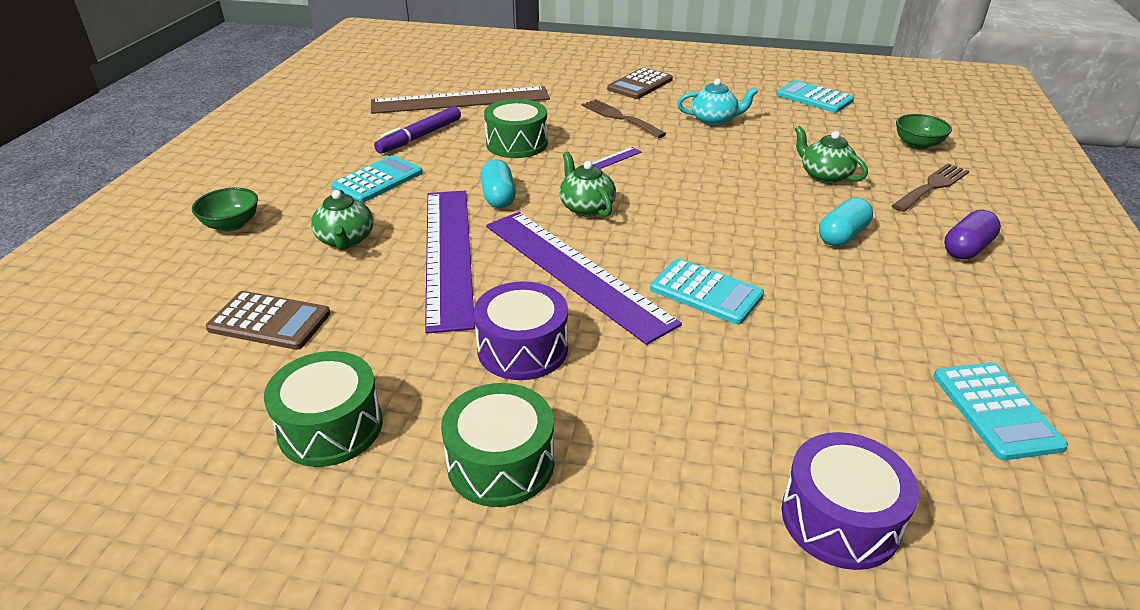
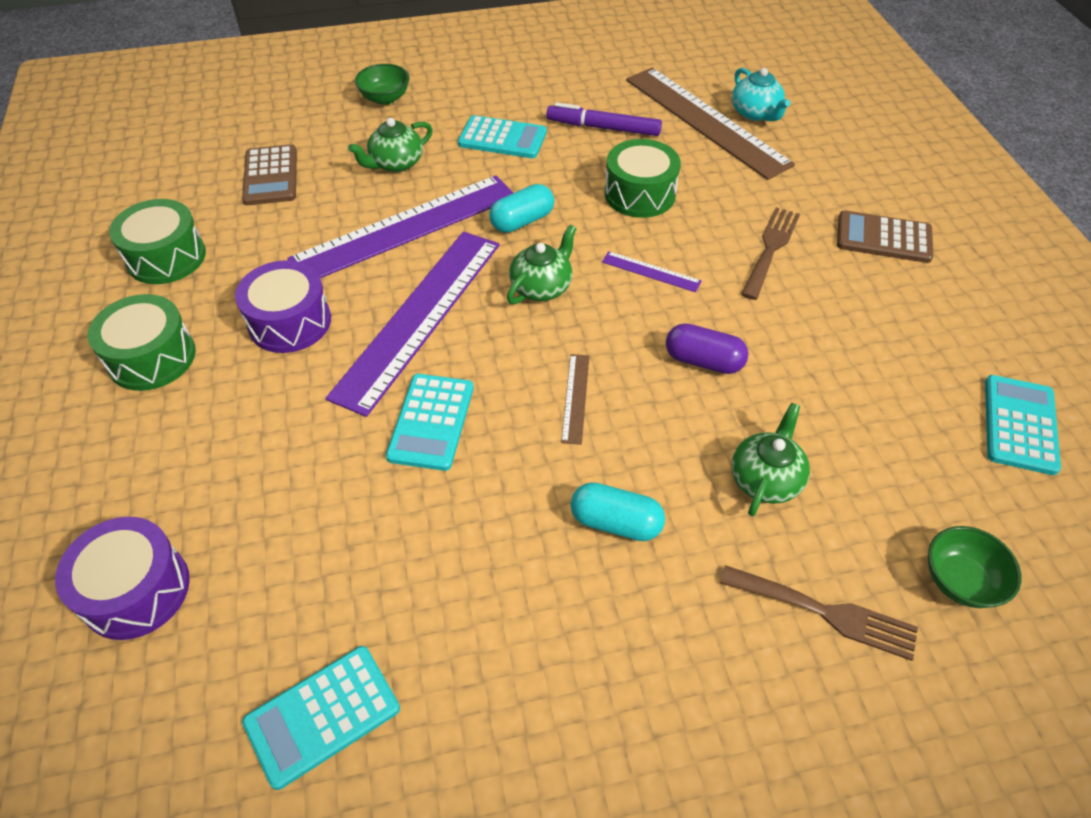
camera: 65 degrees right, 15 degrees up
(714, 120) = (839, 333): turquoise teapot -> turquoise teapot (755, 113)
(716, 222) = (575, 398): none -> brown ruler
(967, 249) = (664, 669): purple capsule -> purple capsule (703, 361)

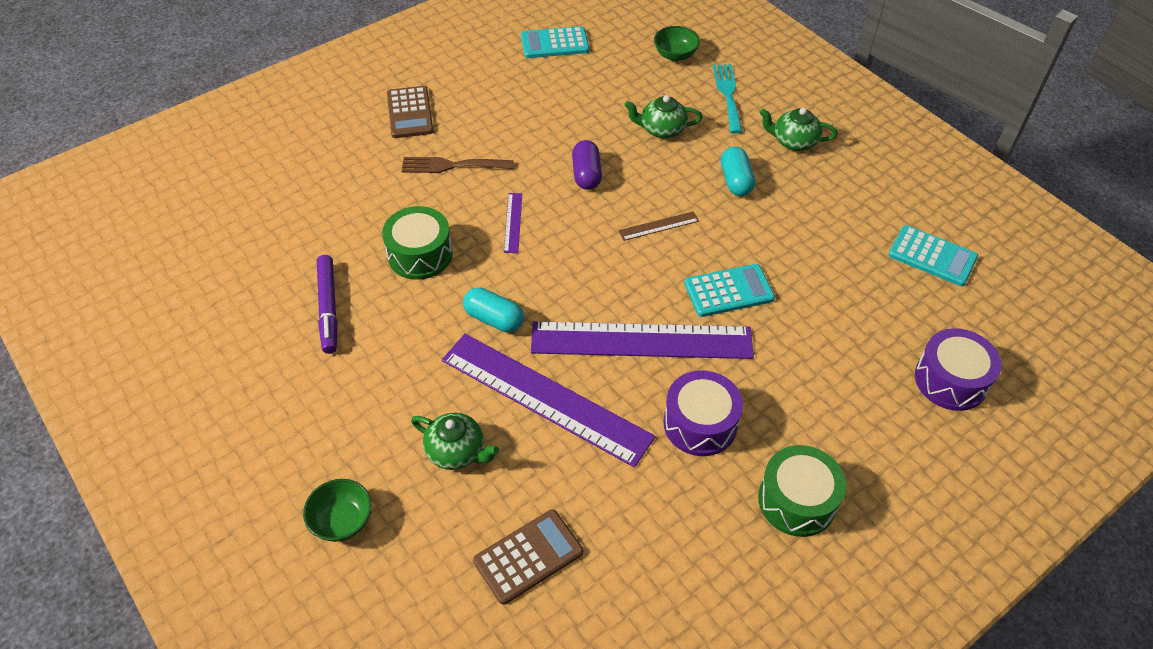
camera: 115 degrees left, 0 degrees up
(166, 257) = (689, 574): green drum -> none
(502, 138) = (377, 380): turquoise calculator -> none
(542, 287) = (565, 279): green teapot -> green teapot (794, 141)
(706, 121) = (289, 240): brown ruler -> none
(755, 113) = (264, 210): turquoise teapot -> none
(826, 612) = (728, 95): brown fork -> turquoise fork

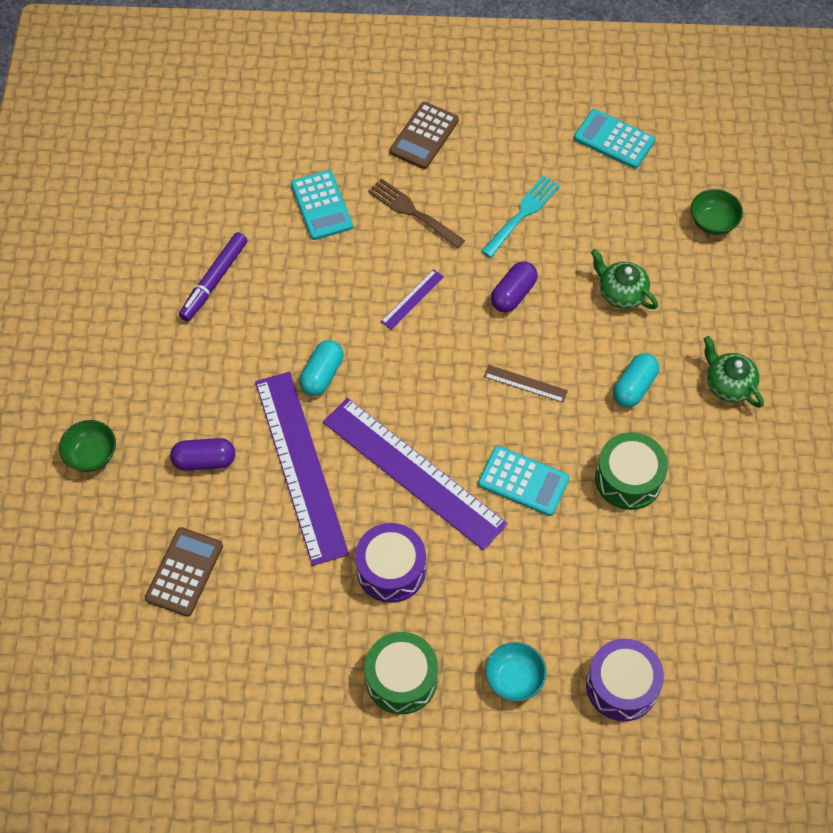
camera: 40 degrees right, 10 degrees up
(420, 254) = (317, 279): green drum -> green drum (628, 479)
(456, 451) = (204, 461): green teapot -> purple capsule
(494, 319) = (322, 375): turquoise capsule -> turquoise capsule turned 45 degrees clockwise
(528, 556) = (184, 572): brown calculator -> brown calculator turned 75 degrees counterclockwise
(728, 95) = (718, 296): turquoise fork -> turquoise fork (522, 214)
(876, 433) = (514, 678): none -> turquoise bowl
(932, 256) = (731, 576): turquoise calculator -> turquoise calculator (321, 205)

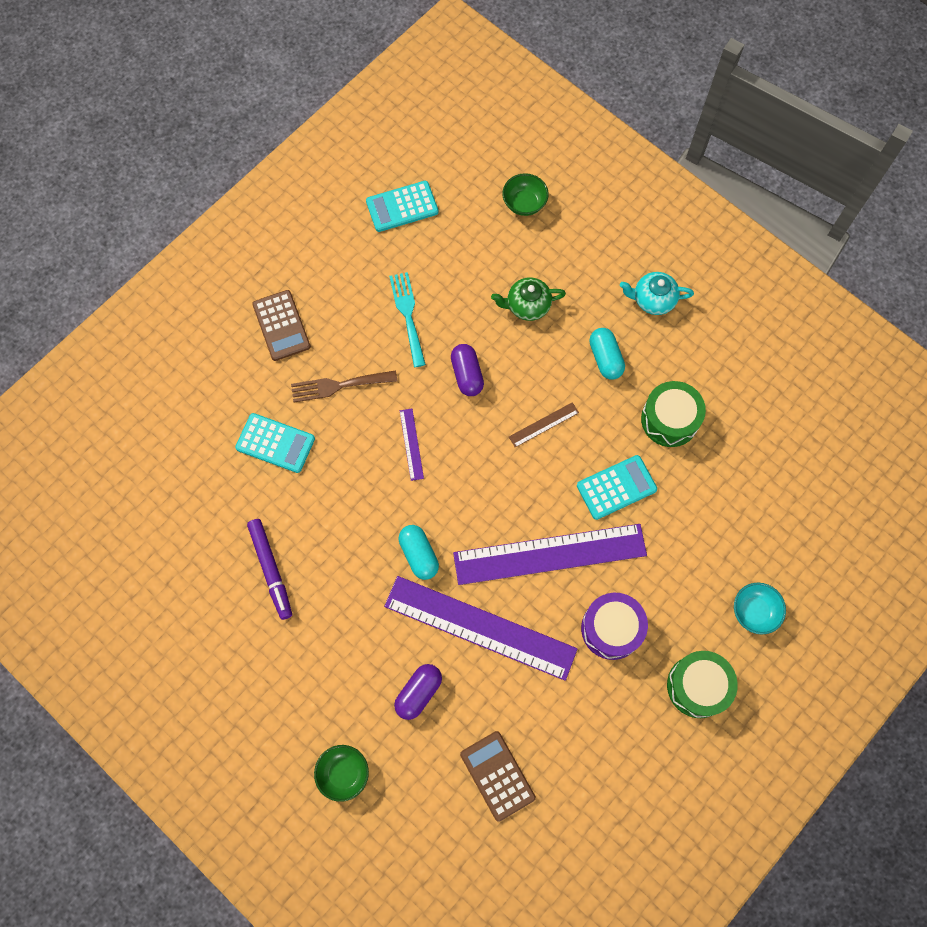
camera: 50 degrees left, 10 degrees up
(621, 686) = (811, 547): purple drum -> none
(728, 384) = (653, 299): green teapot -> turquoise teapot

